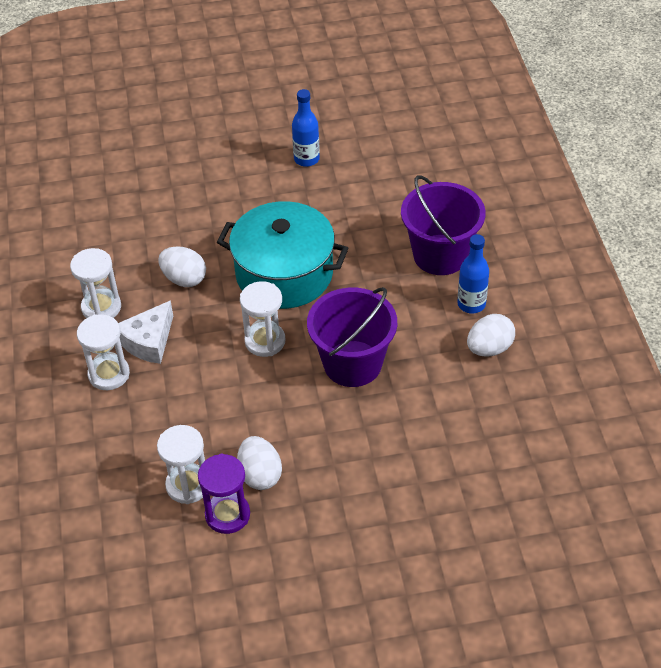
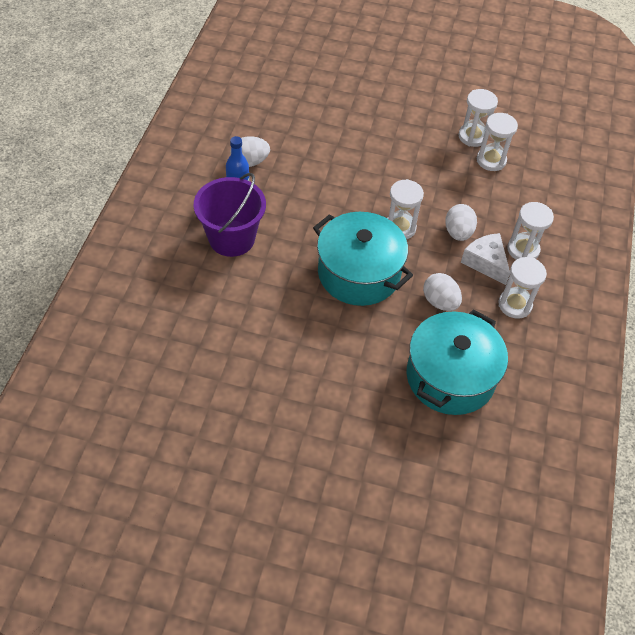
camera: 160 degrees left, 5 degrees up
(146, 216) = (450, 376): none -> turquoise pot
(148, 341) = (486, 262): white cheese -> white cheese turned 90 degrees counterclockwise
(227, 514) = (472, 136): purple hourglass -> white hourglass
(260, 475) = (443, 149): white egg -> white egg (458, 233)
(306, 159) = (279, 375): blue bottle -> none
(352, 363) = (347, 189): purple bucket -> none

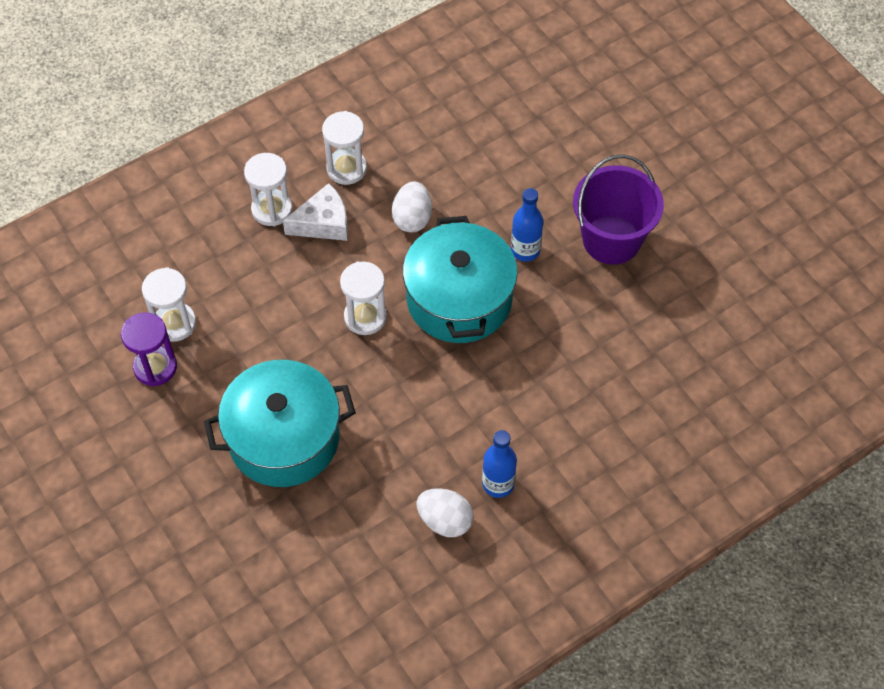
camera: 135 degrees left, 5 degrees up
(231, 238) = (554, 431): purple bucket -> purple bucket (611, 240)
(350, 331) = (525, 250): none -> blue bottle
(450, 376) = (477, 153): turquoise pot -> turquoise pot (284, 438)
(458, 233) = (313, 270): white egg -> none
(472, 136) = (155, 367): white hourglass -> purple hourglass
(486, 262) = (323, 223): white cheese -> white cheese turned 120 degrees counterclockwise

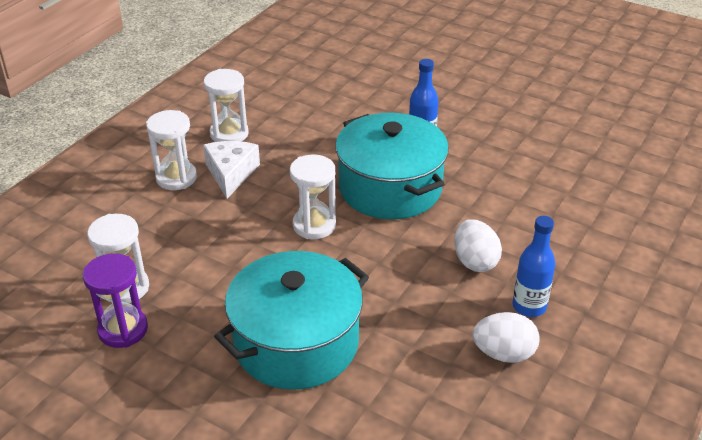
camera: 25 degrees left, 20 degrees down
(323, 223) = (231, 173): white cheese -> white cheese turned 45 degrees counterclockwise
(412, 218) = (310, 149): white egg -> white egg (475, 261)
(611, 240) = (485, 116): purple bucket -> none

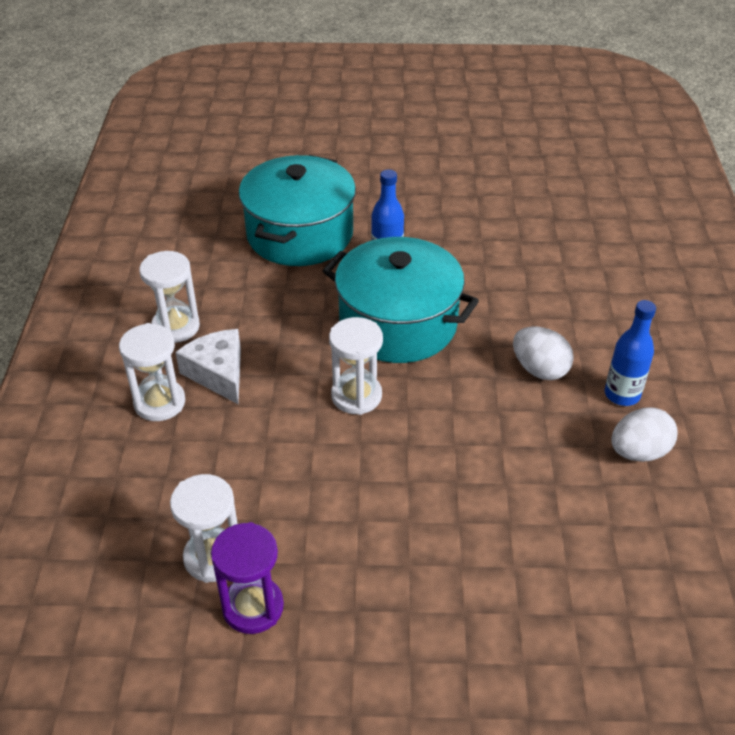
camera: 30 degrees left, 5 degrees up
(296, 343) = (446, 533): turquoise pot -> turquoise pot (300, 234)

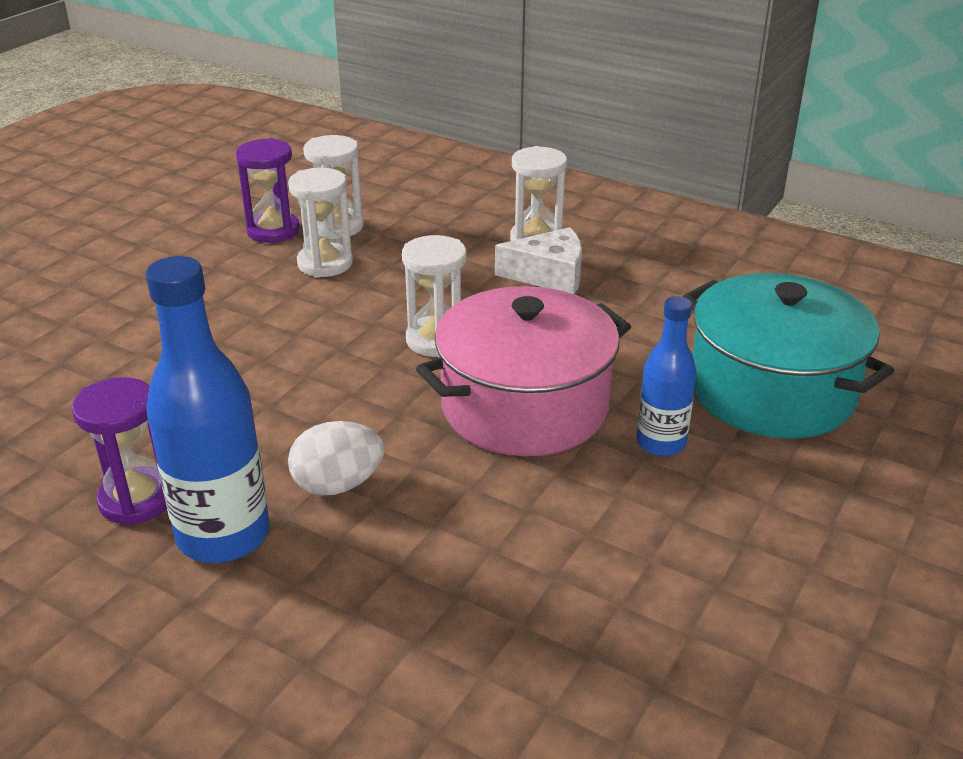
camera: 120 degrees right, 10 degrees down
(176, 327) = (643, 269): white hourglass -> white hourglass (325, 264)
(398, 323) = (524, 406): turquoise pot -> pink pot
(622, 394) = (223, 535): blue bottle -> blue bottle, size x1.68
(638, 452) = (137, 499): white egg -> purple hourglass

